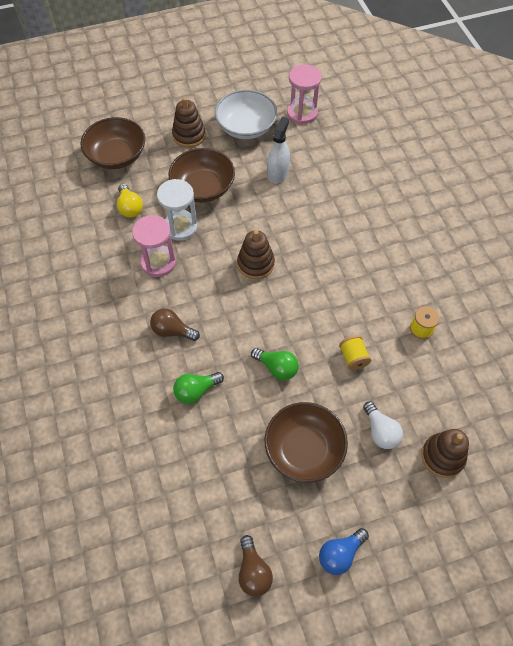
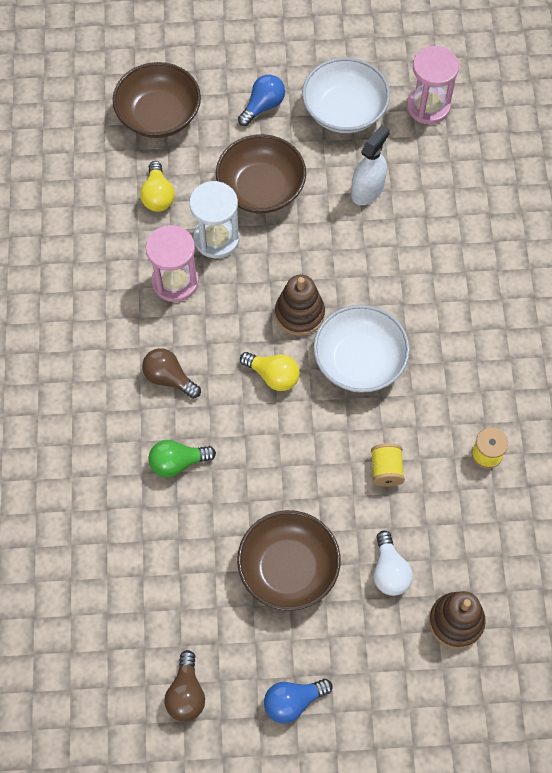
camera: 15 degrees right, 5 degrees up
(189, 135) = (263, 106): brown stacking toy -> blue light bulb
(249, 311) = (273, 376): none -> yellow light bulb
(277, 368) = (286, 459): green light bulb -> none
(309, 286) = (359, 361): none -> white bowl

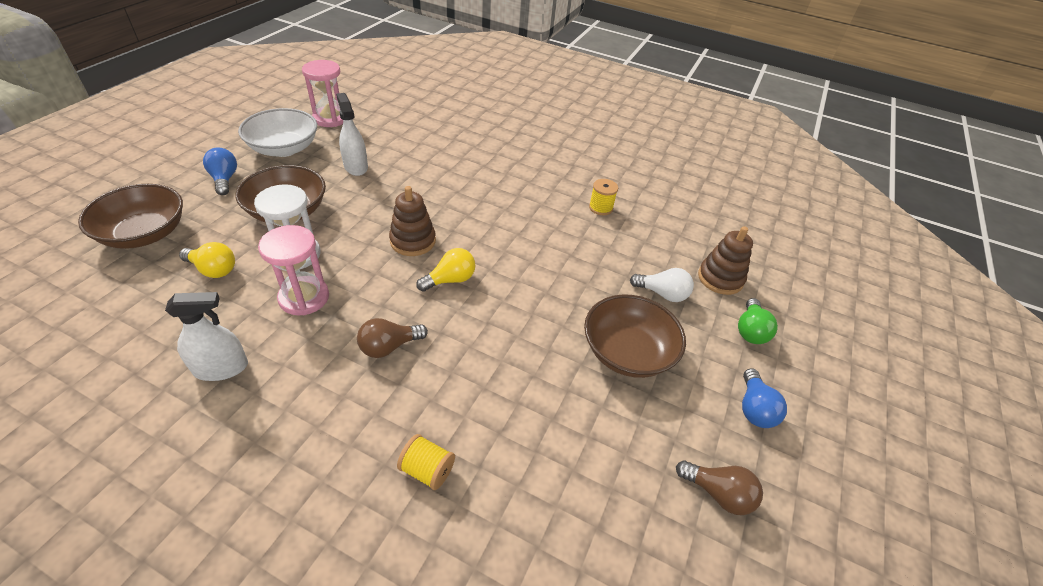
camera: 65 degrees left, 20 degrees down
(78, 283) = (221, 368): none -> white spray bottle
(178, 463) = (476, 381): green light bulb -> green light bulb (750, 330)
(359, 361) = (481, 230): white bowl -> none
(386, 470) = (579, 257): yellow spool -> yellow spool (427, 470)

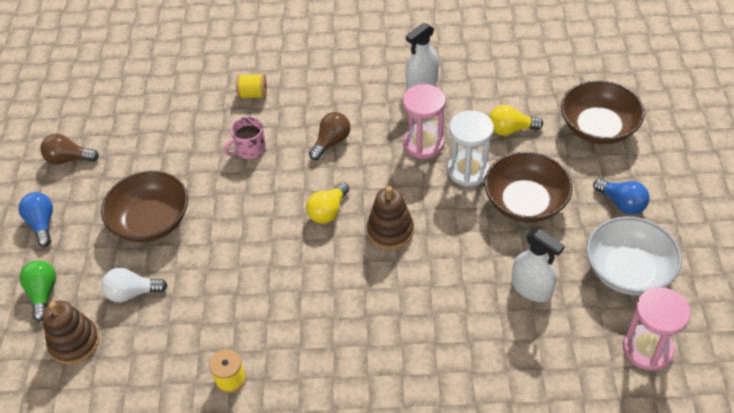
camera: 160 degrees right, 5 degrees up
(482, 385) = (249, 149): none -> pink mug

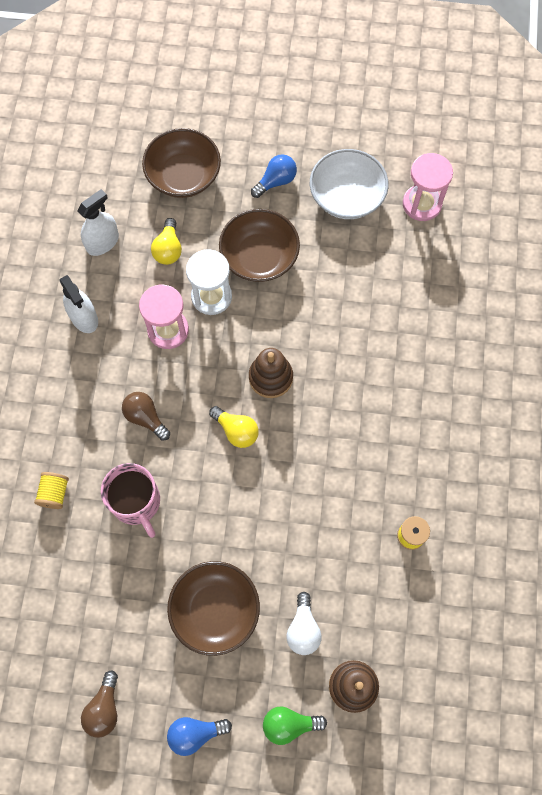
camera: 85 degrees left, 20 degrees up
(249, 149) = (136, 502): pink mug -> pink mug, size x1.53
(531, 288) = (352, 273): white spray bottle -> white spray bottle (102, 242)

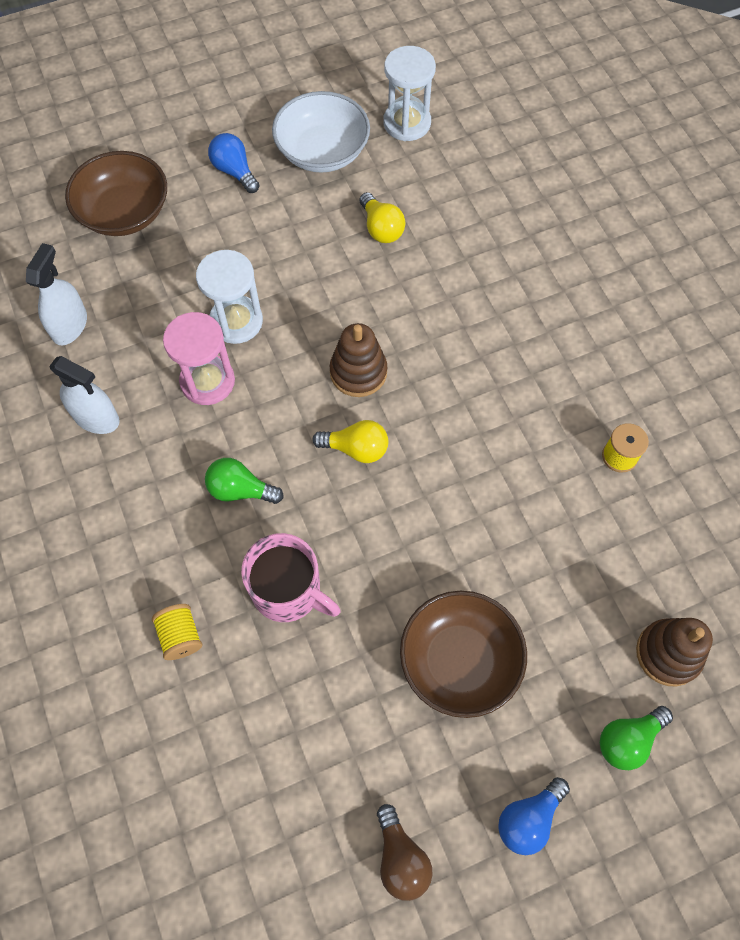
camera: 30 degrees left, 5 degrees down
(145, 418) = (240, 490): brown light bulb -> green light bulb
(168, 249) = (154, 296): yellow light bulb -> yellow light bulb (381, 228)
(259, 257) = (265, 254): brown bowl -> none
(276, 181) = (234, 171): blue light bulb -> blue light bulb turned 60 degrees counterclockwise
(303, 629) = (572, 623): white light bulb -> none
(422, 204) = (407, 123): pink hourglass -> white hourglass

